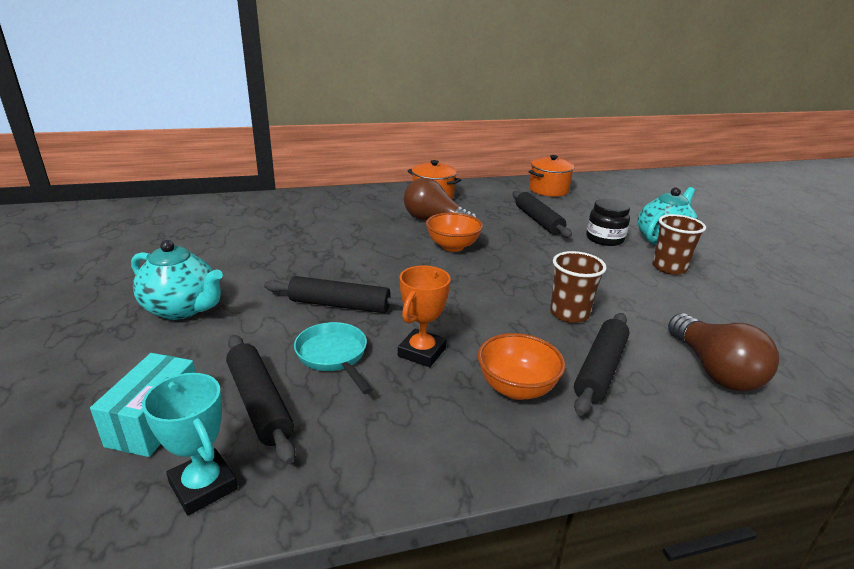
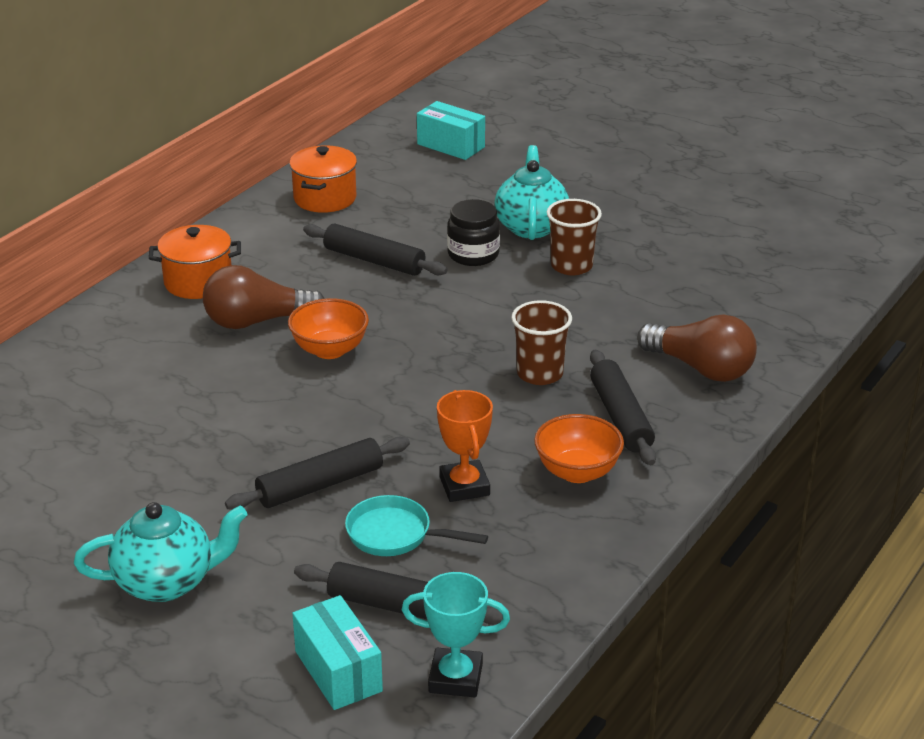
camera: 40 degrees left, 5 degrees up
(653, 193) = (451, 145): none -> turquoise box

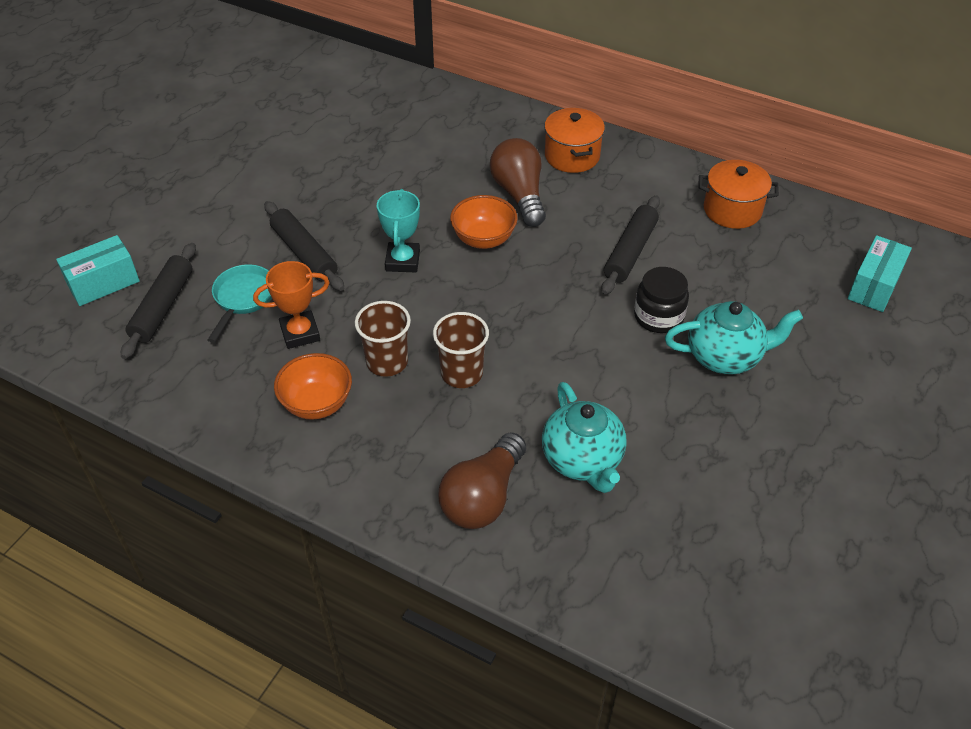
camera: 85 degrees right, 15 degrees up
(167, 582) = (204, 194): turquoise teapot -> turquoise teapot (582, 460)
(455, 678) = (84, 342): turquoise trophy -> turquoise trophy (402, 261)
(571, 266) = (655, 391): brown cup -> brown cup (387, 362)
(621, 417) = (397, 433): black rolling pin -> none

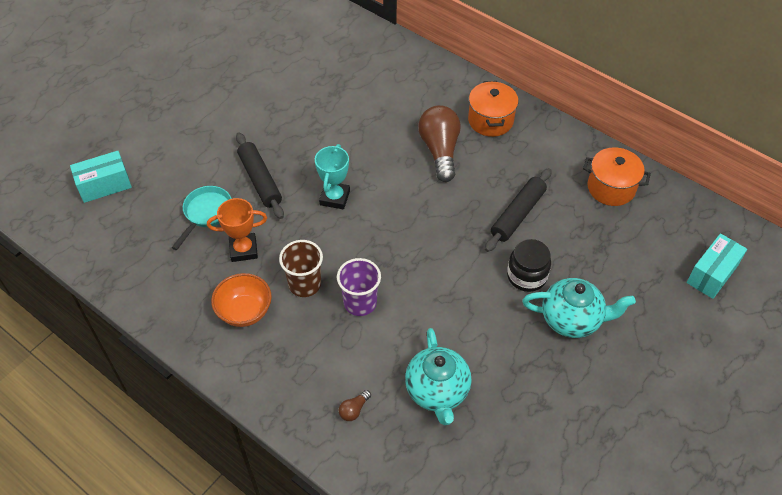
camera: 10 degrees right, 5 degrees up
(163, 307) = (145, 212): black rolling pin -> none
(462, 373) = (360, 303): brown cup -> purple cup
(483, 239) = (402, 187): orange bowl -> none
(483, 497) = (354, 410): brown light bulb -> brown light bulb, size x0.42

